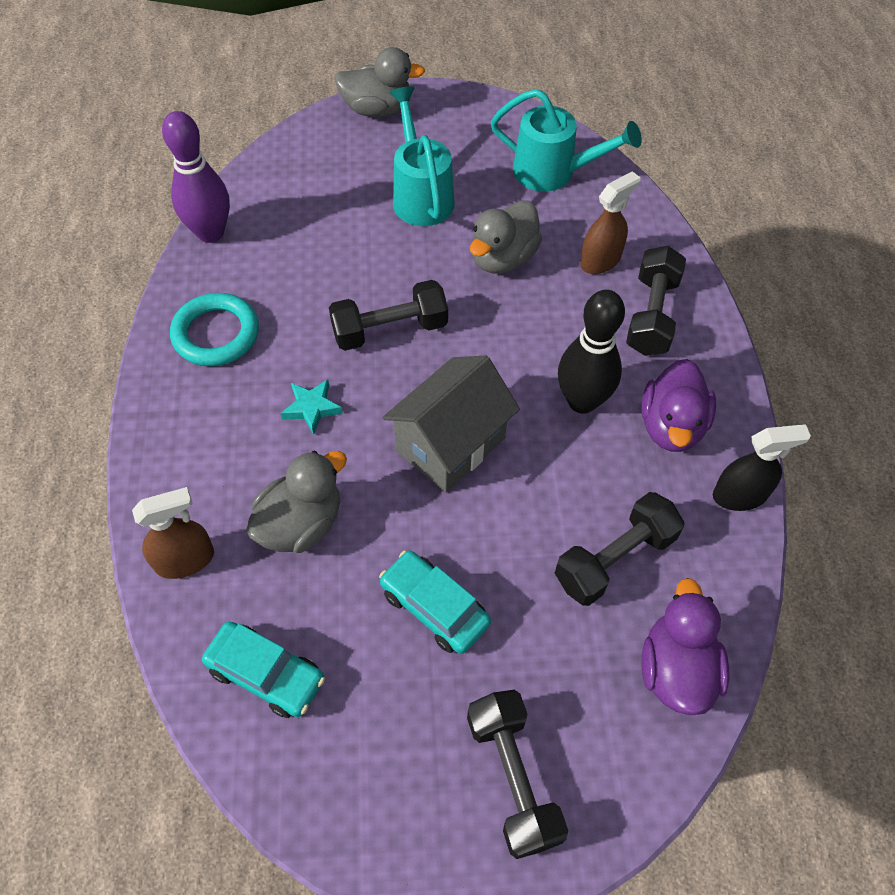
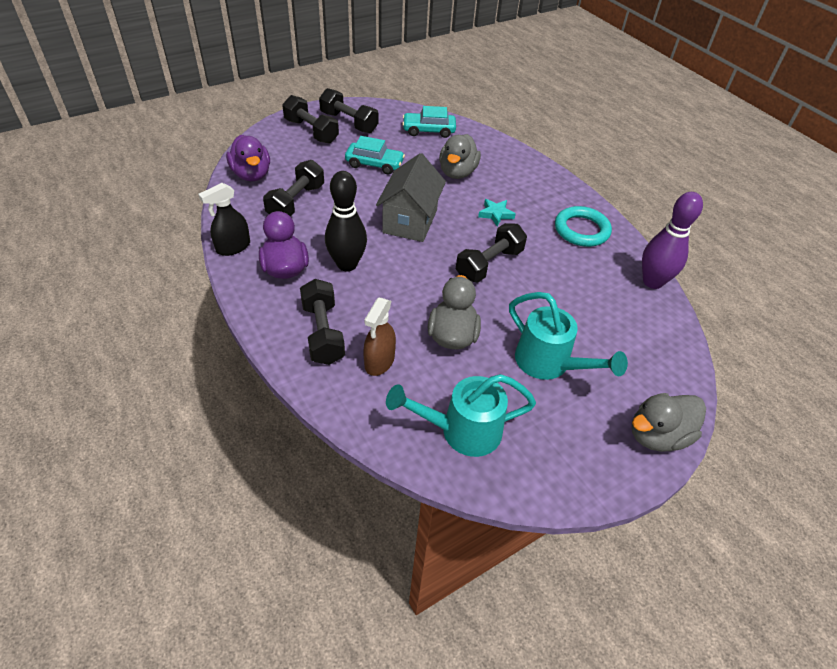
camera: 150 degrees right, 10 degrees down
(185, 560) = (494, 149): brown spray bottle -> none
(417, 779) = (349, 122): none -> black dumbbell

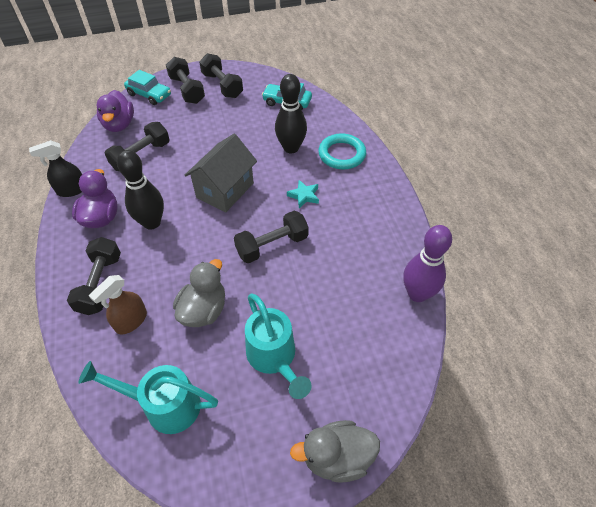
camera: 20 degrees right, 5 degrees up
(374, 164) = (223, 129): turquoise car -> turquoise car (149, 94)
(457, 172) = (291, 148): grey duck -> black bowling pin
(581, 230) = (376, 226): turquoise ring -> turquoise ring (342, 154)

